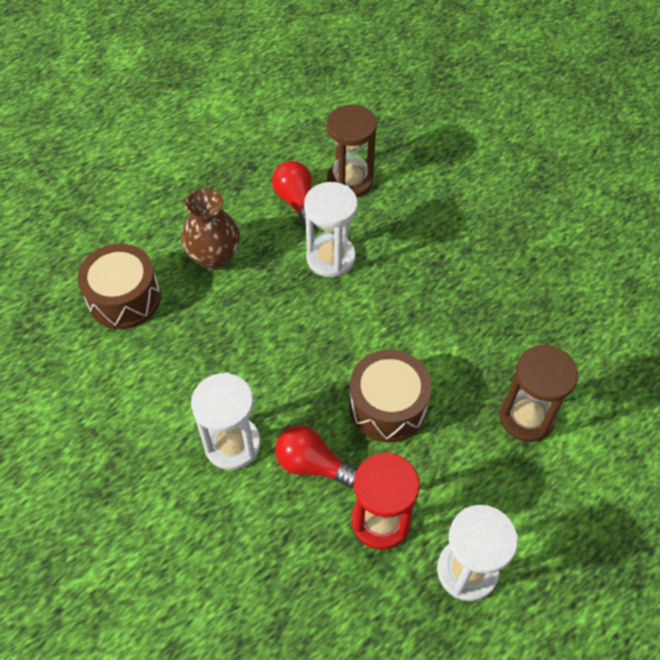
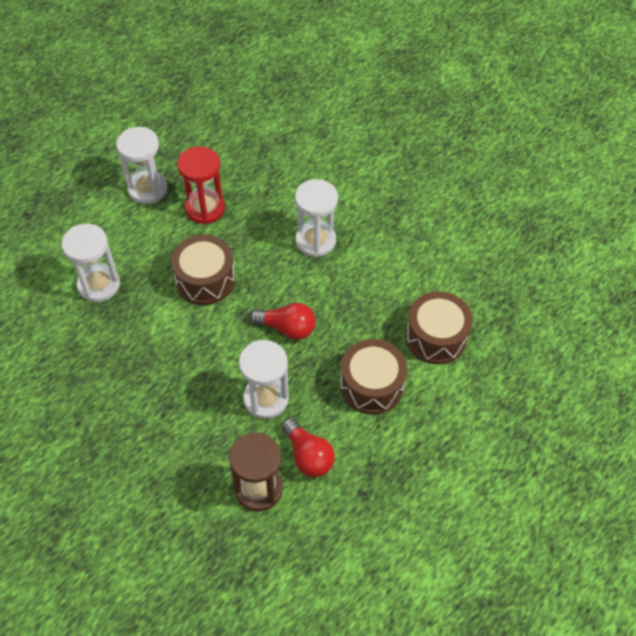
camera: 170 degrees right, 0 degrees up
(214, 257) = (371, 385): brown vase -> brown drum
(312, 464) = (256, 235): red light bulb -> red light bulb (287, 328)
(526, 417) = (99, 285): brown hourglass -> white hourglass

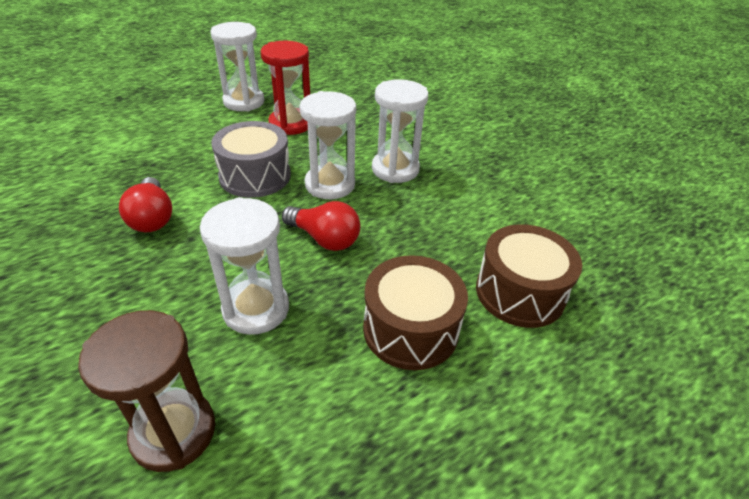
camera: 15 degrees right, 15 degrees down
(99, 285) = (141, 157): white hourglass -> white hourglass (330, 184)
(205, 279) = (255, 176): brown drum -> grey drum
(308, 455) = (276, 402): red light bulb -> red light bulb (152, 218)

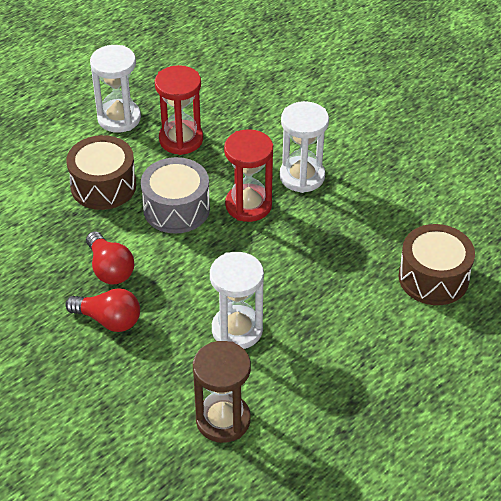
camera: 10 degrees left, 5 degrees up
(324, 239) = (265, 260): red light bulb -> red light bulb (109, 320)
(330, 184) = (248, 205): white hourglass -> red hourglass
(410, 329) = (357, 322): brown drum -> brown drum (103, 186)

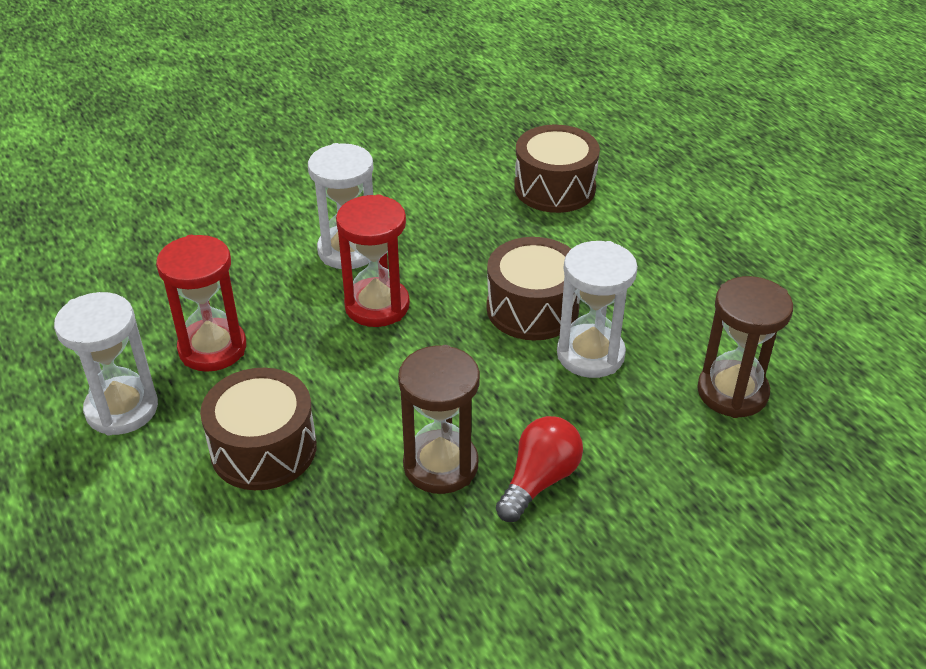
camera: 75 degrees left, 5 degrees down
(110, 269) = (440, 465): red light bulb -> brown hourglass
(176, 209) = (351, 375): grey drum -> none
(276, 289) = (532, 308): none -> brown drum

